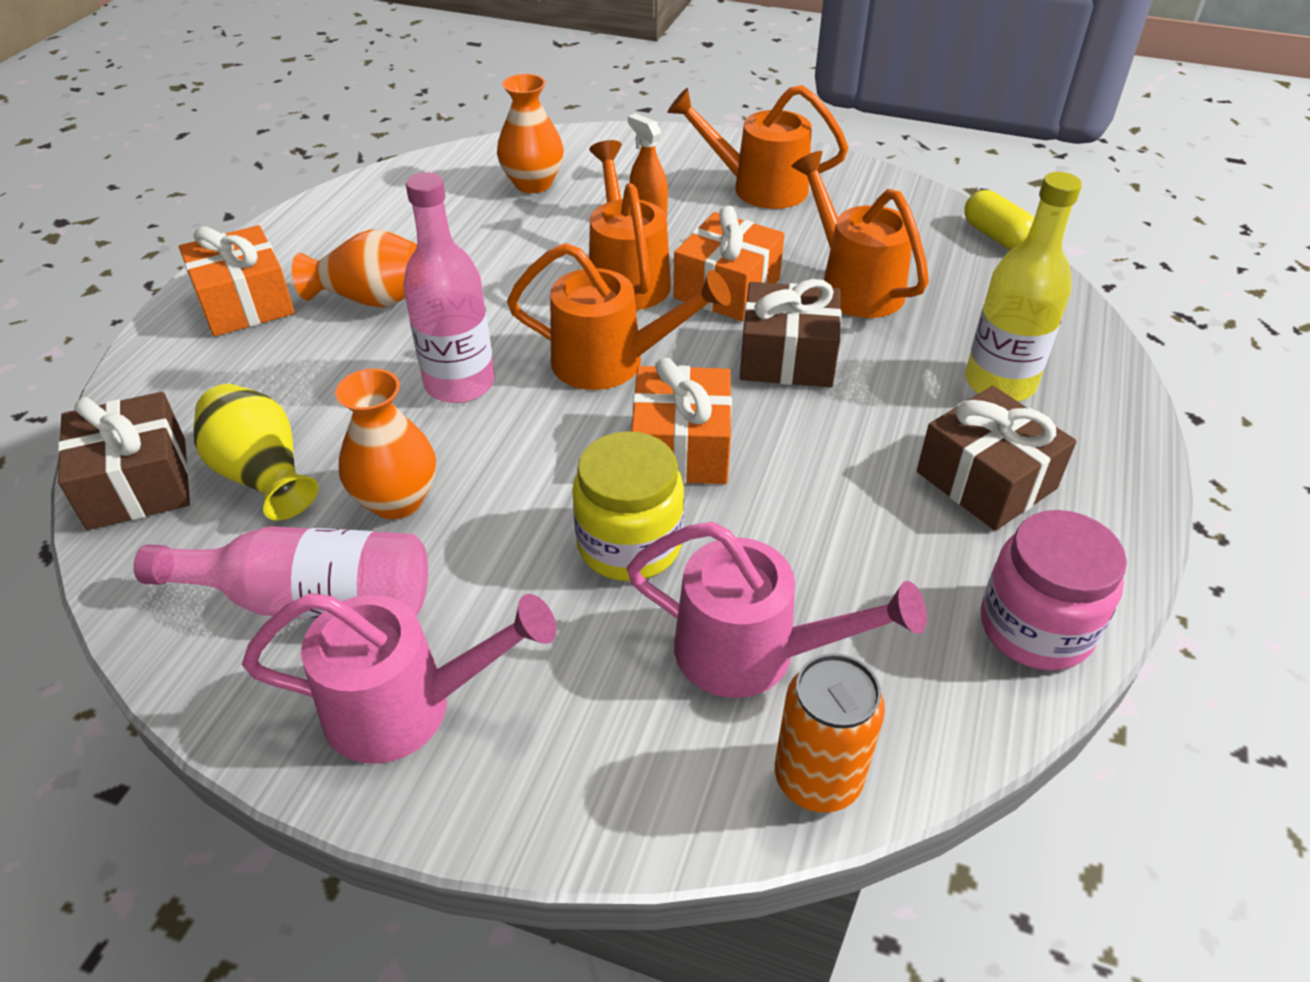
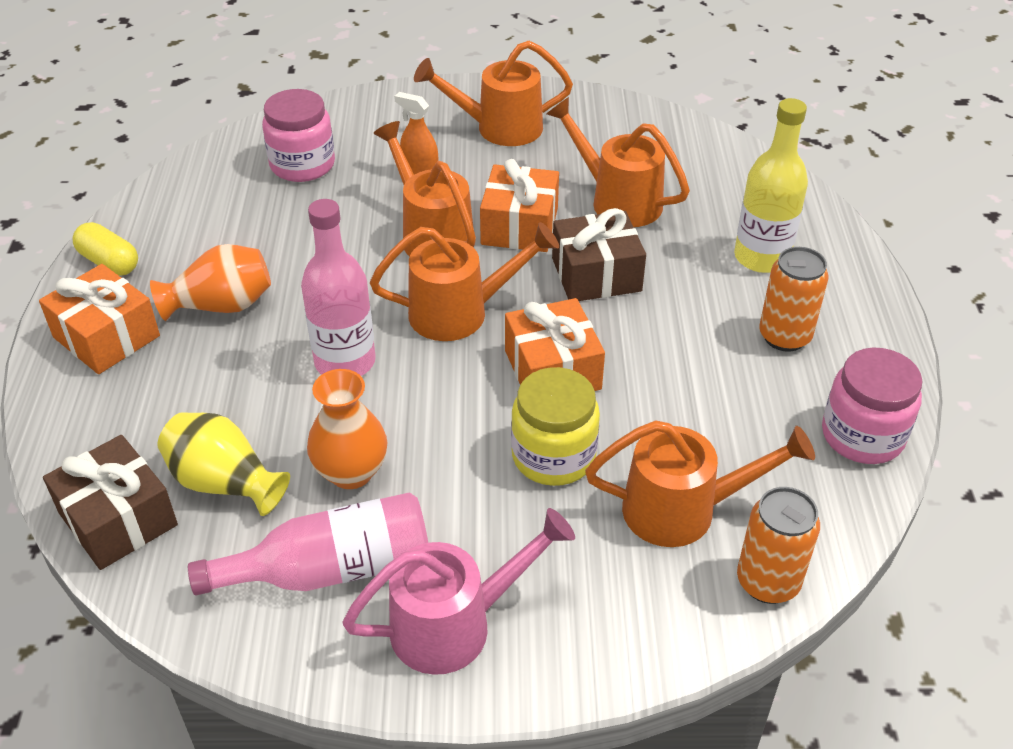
camera: 20 degrees left, 0 degrees up
(533, 184) = (302, 165): orange vase -> pink jar
(753, 653) = (683, 510): pink watering can -> orange watering can
(986, 480) = (784, 336): brown gift -> orange can
(995, 236) = (706, 133): yellow capsule -> yellow capsule (109, 262)

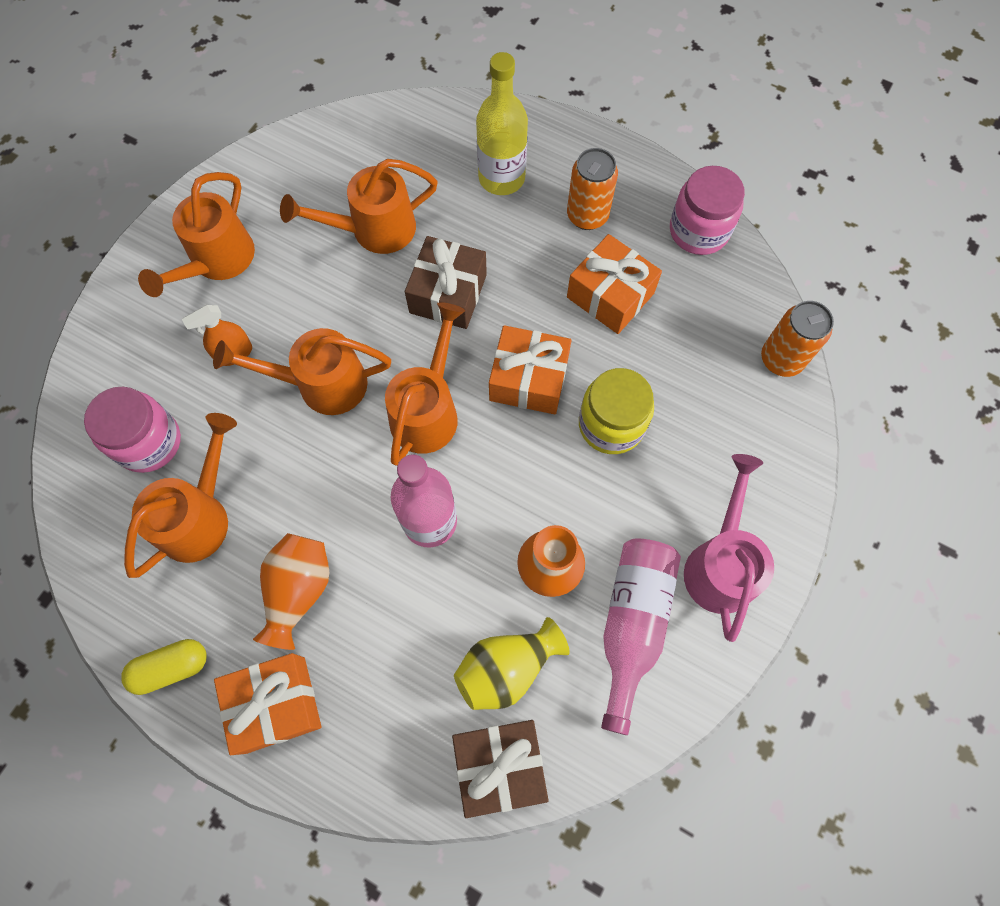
camera: 60 degrees left, 25 degrees up
(519, 226) = (356, 315): orange gift -> orange gift (610, 295)
(683, 510) = (701, 372): orange watering can -> orange watering can (200, 516)

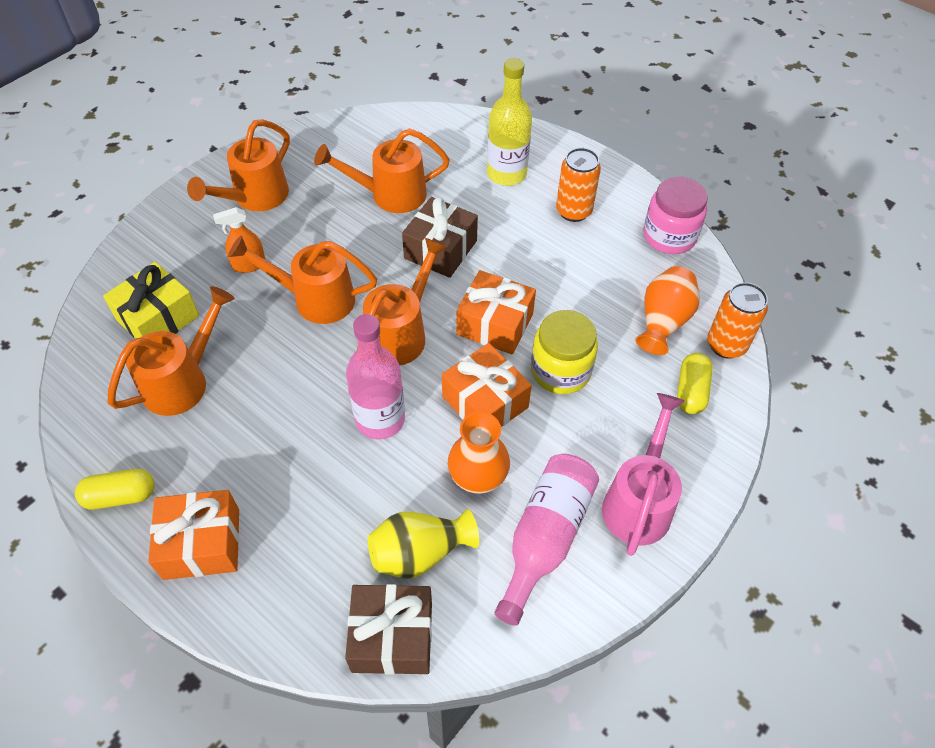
camera: 10 degrees right, 15 degrees down
(149, 442) = (158, 318): pink jar -> yellow gift
(298, 590) = (249, 454): orange vase -> orange vase (663, 322)
(610, 295) = (581, 272): orange gift -> orange gift (485, 402)
(753, 423) = (691, 391): none -> yellow capsule

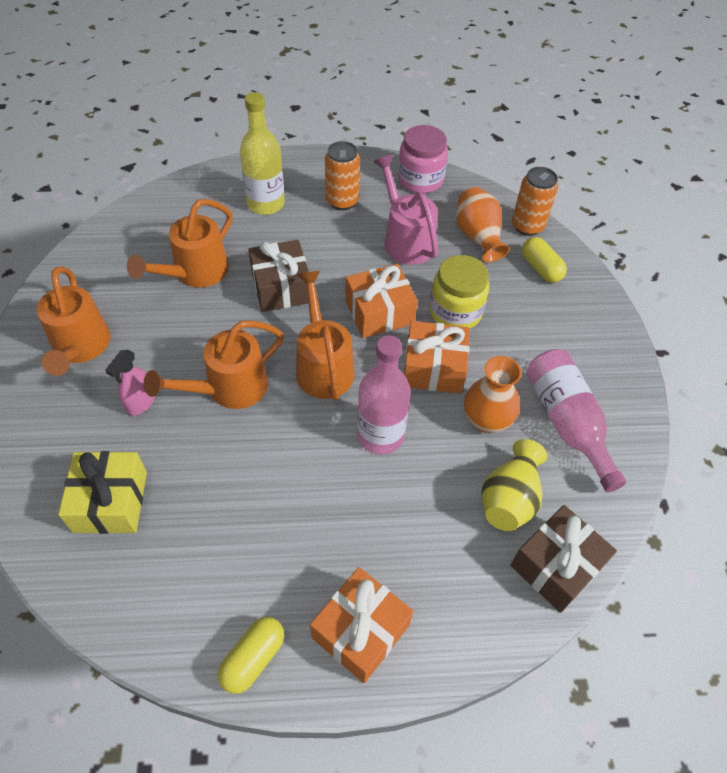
camera: 45 degrees left, 0 degrees up
(183, 381) = (195, 531): orange watering can -> none
(249, 265) = (141, 403): orange spray bottle -> pink spray bottle
(639, 501) = (589, 356): pink watering can -> pink watering can (405, 239)

